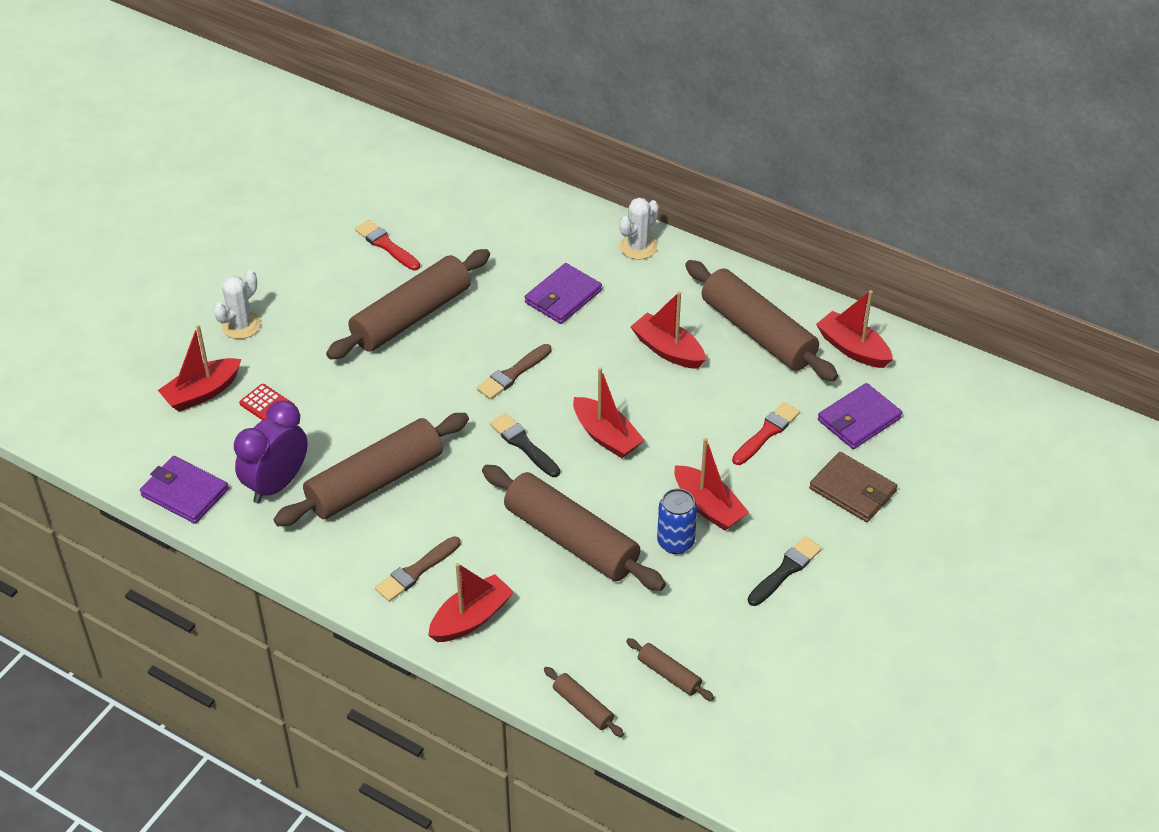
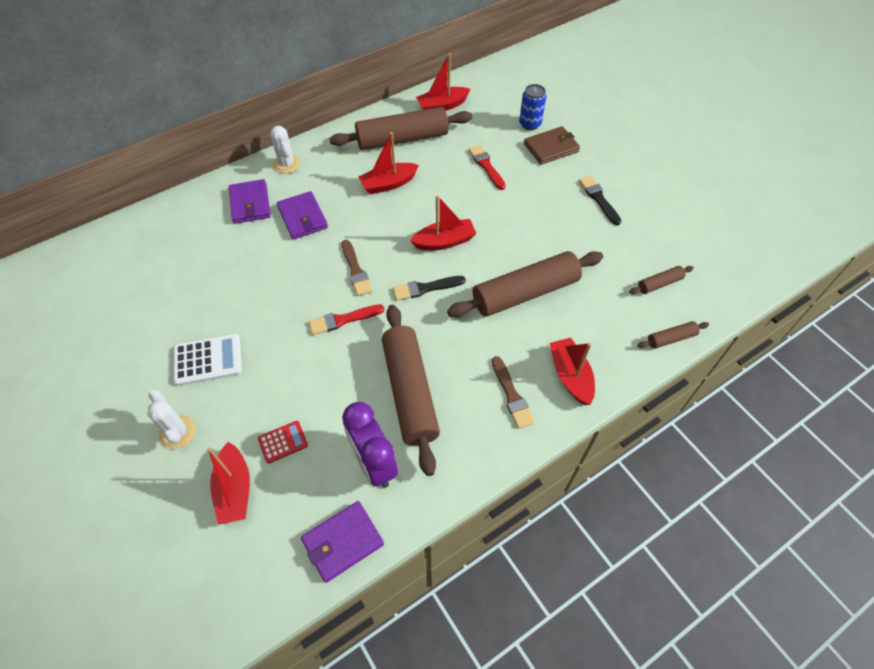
camera: 65 degrees left, 10 degrees up
(330, 308) = (208, 360): none -> white calculator
(386, 245) = (169, 300): red brush -> red brush (343, 320)
(411, 317) = (257, 310): brown rolling pin -> none
(675, 542) = (553, 240): blue can -> blue can (530, 124)
(708, 507) = (531, 214): red boat -> none
(859, 419) = (498, 124): purple wallet -> purple wallet (250, 204)

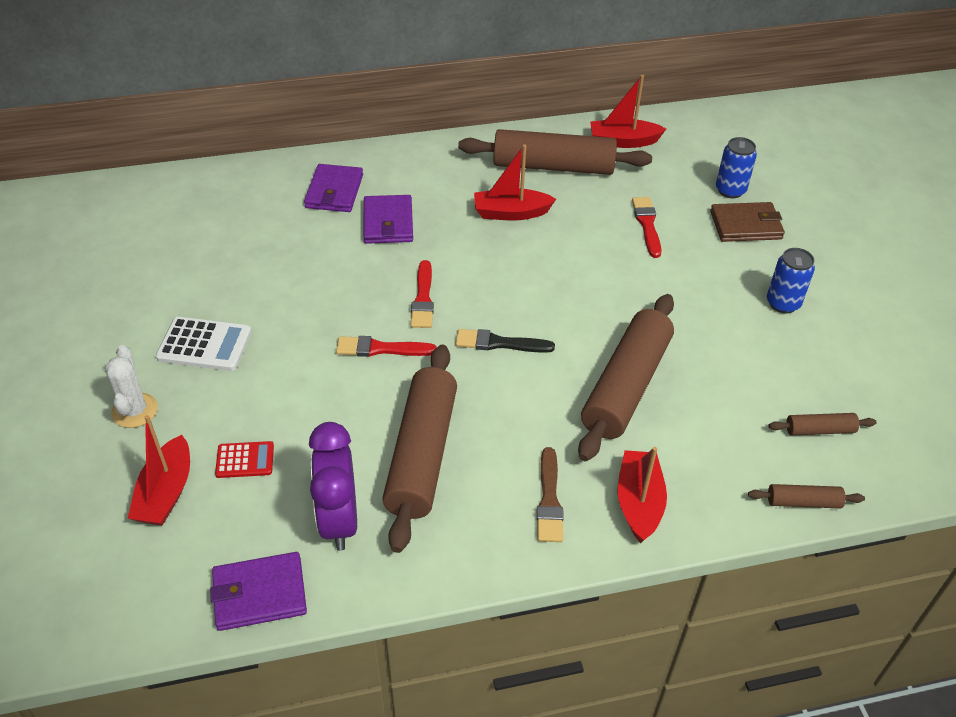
camera: 20 degrees right, 10 degrees down
(286, 164) = (398, 159): white cactus -> none
(356, 270) = (423, 298): brown brush -> red brush
(444, 241) = (549, 297): red boat -> none
(525, 293) = (626, 386): brown rolling pin -> brown rolling pin turned 60 degrees counterclockwise
(599, 199) = (783, 303): black brush -> blue can

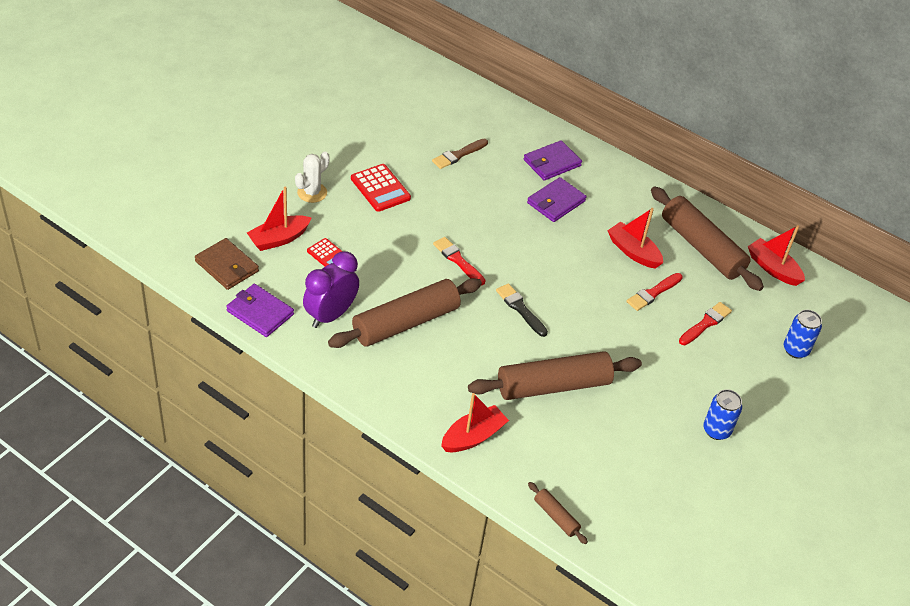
camera: 45 degrees right, 0 degrees up
(204, 345) = (380, 188): white calculator -> red calculator
(423, 298) = (515, 255): red brush -> red brush (653, 293)
(549, 500) = (433, 395): brown brush -> brown brush (458, 155)
(746, 225) = (770, 375): brown wallet -> brown wallet (227, 266)
(819, 430) = (624, 500): brown rolling pin -> none

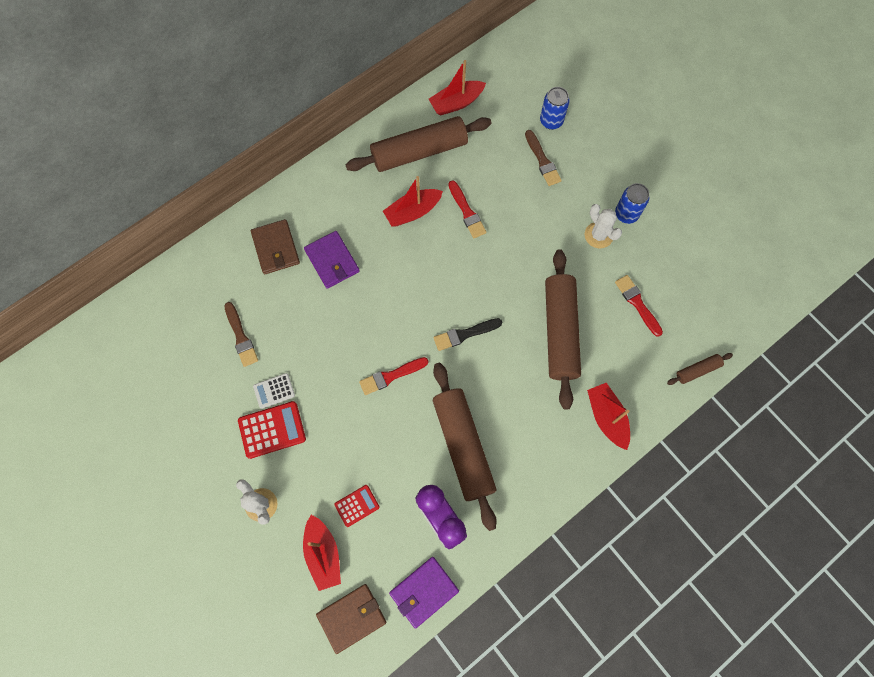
camera: 70 degrees left, 25 degrees up
(416, 184) = (274, 391): none -> white calculator
(552, 163) = (276, 248): purple wallet -> brown wallet
(679, 407) = (598, 235): none -> white cactus
(705, 323) = (510, 181): red brush -> red brush (637, 303)
(743, 348) = (542, 160): none -> brown brush

